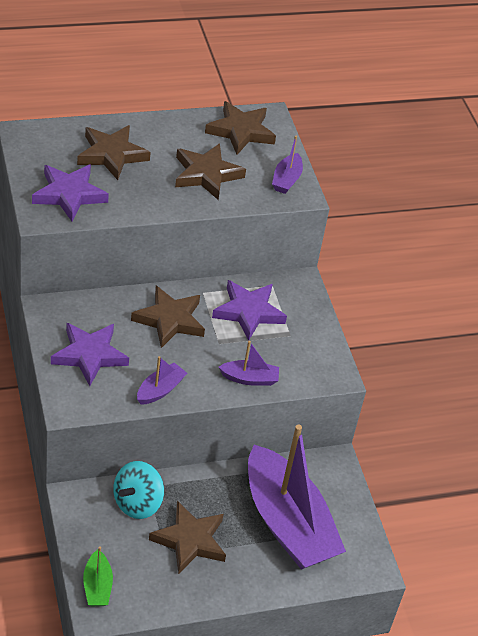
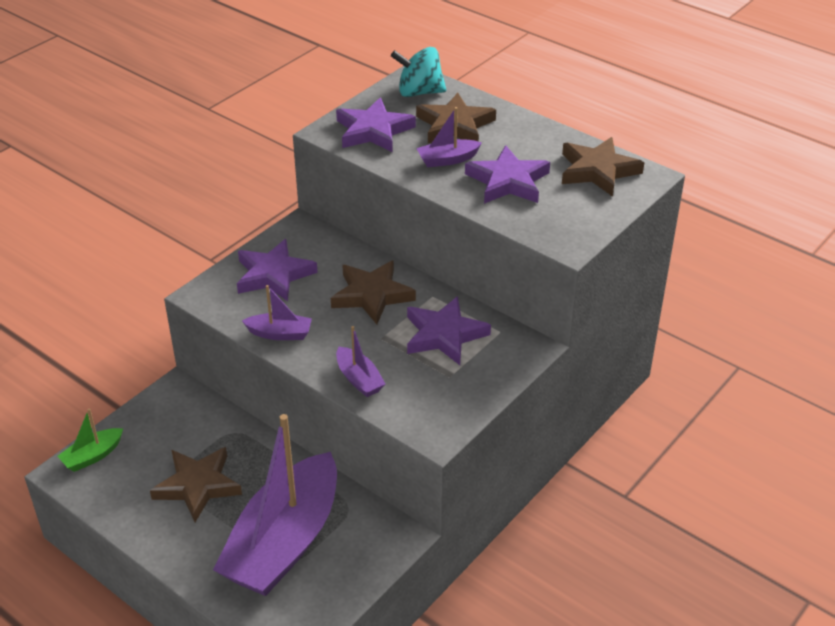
camera: 60 degrees right, 5 degrees down
(137, 503) = (208, 429): turquoise spinning top -> turquoise spinning top (419, 92)
(206, 174) = (508, 181): brown star -> purple star
(286, 180) = (574, 226): purple boat -> purple boat (447, 160)

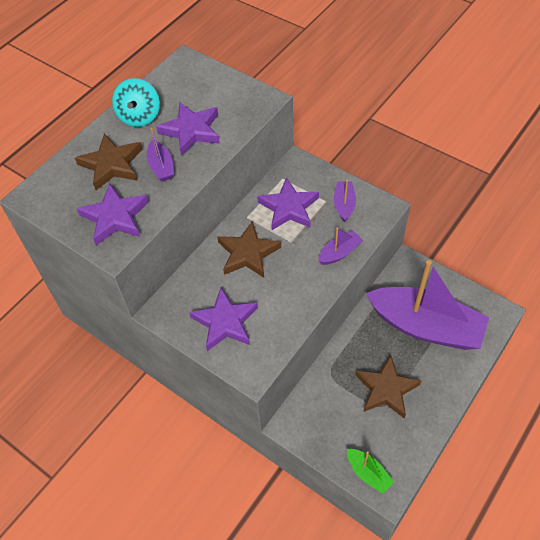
camera: 90 degrees left, 15 degrees up
(280, 333) = (296, 308): purple boat -> purple boat (344, 204)
(419, 92) = (56, 191): turquoise spinning top -> turquoise spinning top (139, 116)
(598, 171) = (179, 84): brown star -> none

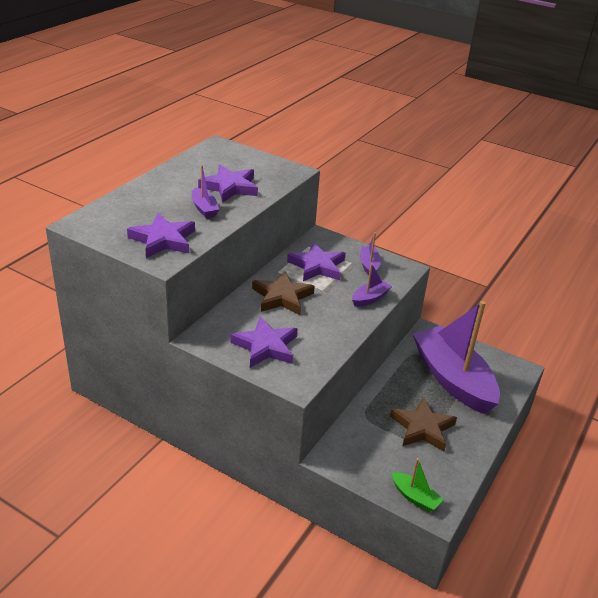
camera: 10 degrees left, 20 degrees down
(111, 165) = (156, 206): brown star -> none
(139, 116) = (180, 176): turquoise spinning top -> none
(425, 326) = (452, 379): purple boat -> purple boat turned 135 degrees counterclockwise

